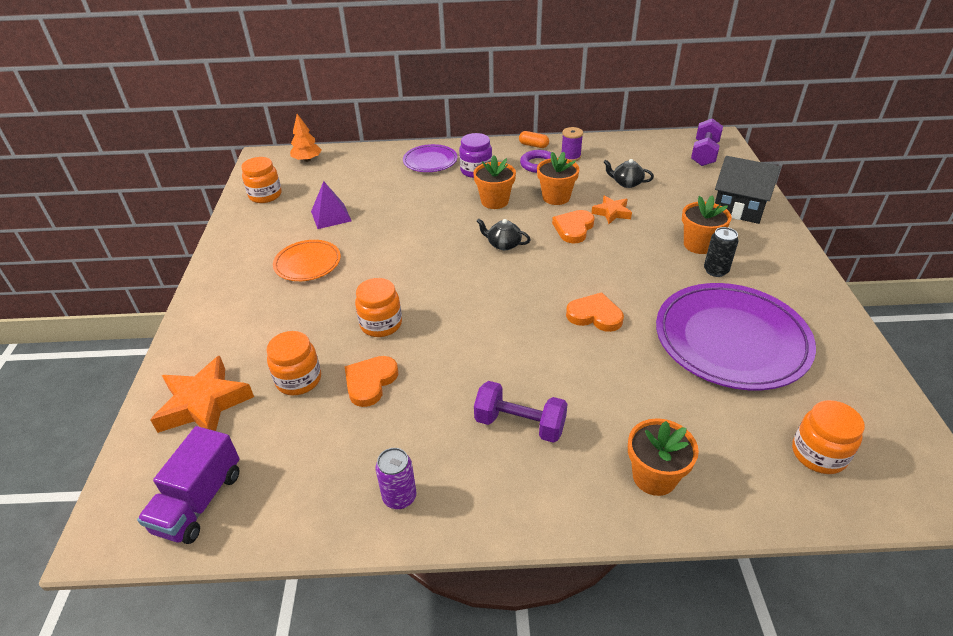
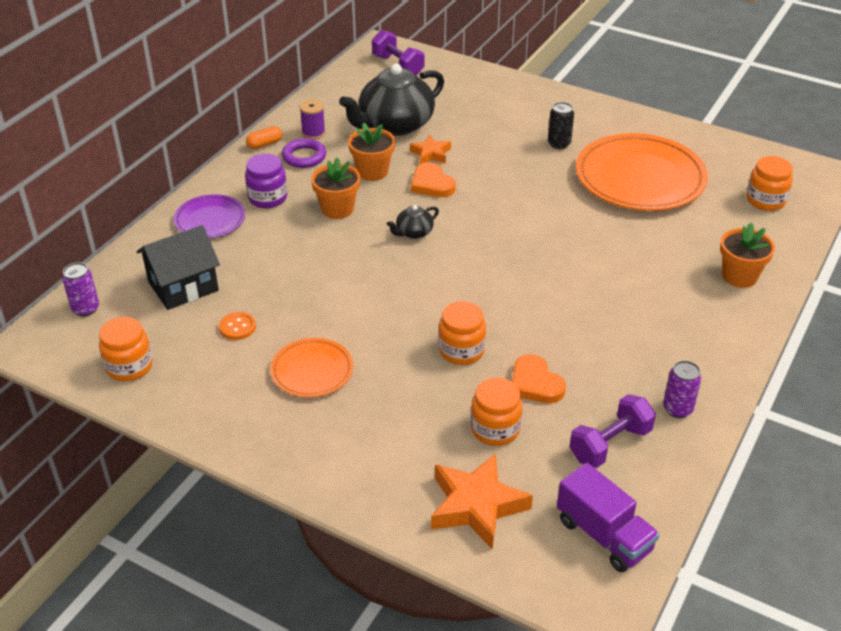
camera: 60 degrees left, 0 degrees up
(307, 160) = (85, 309): orange tree -> purple can
(331, 216) = (237, 327): purple pyramid -> orange button
(520, 424) = (647, 317): purple dumbbell -> purple dumbbell (610, 444)
(595, 315) = (558, 226): orange heart -> none
(626, 183) = (395, 125): black teapot -> black teapot, size x2.28
(699, 245) = (520, 134): orange flower pot -> none
(731, 340) = (640, 178): purple plate -> orange plate
(739, 208) = (493, 92): black house -> black house (183, 286)

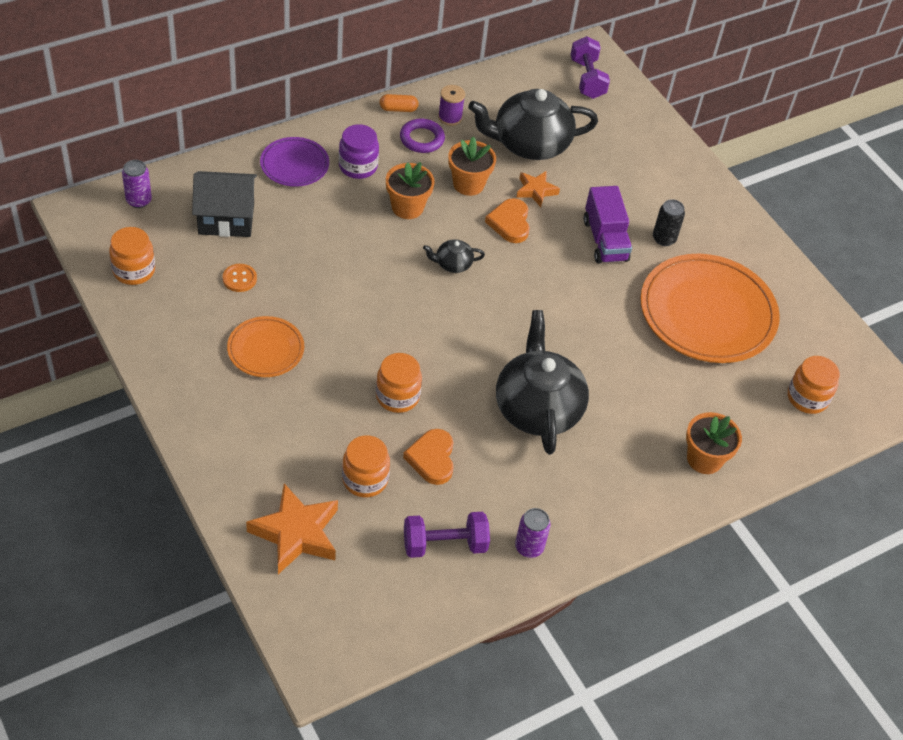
camera: 25 degrees right, 10 degrees up
(581, 303) = (537, 407): none -> black teapot
(603, 535) = (371, 613): purple truck -> purple truck (605, 240)

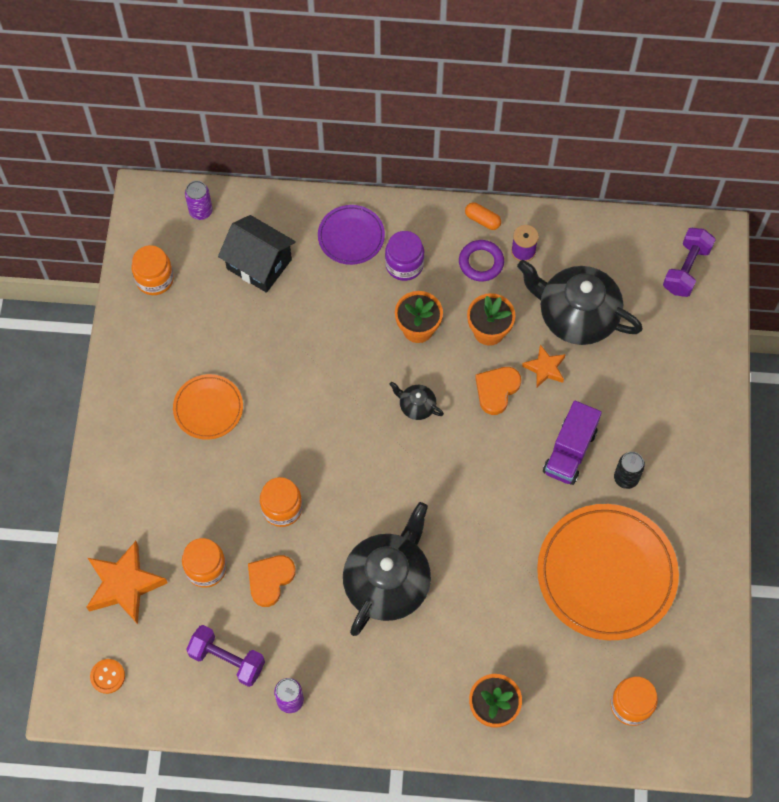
camera: 40 degrees right, 15 degrees up
(239, 279) = (231, 330): orange button -> orange button (107, 676)

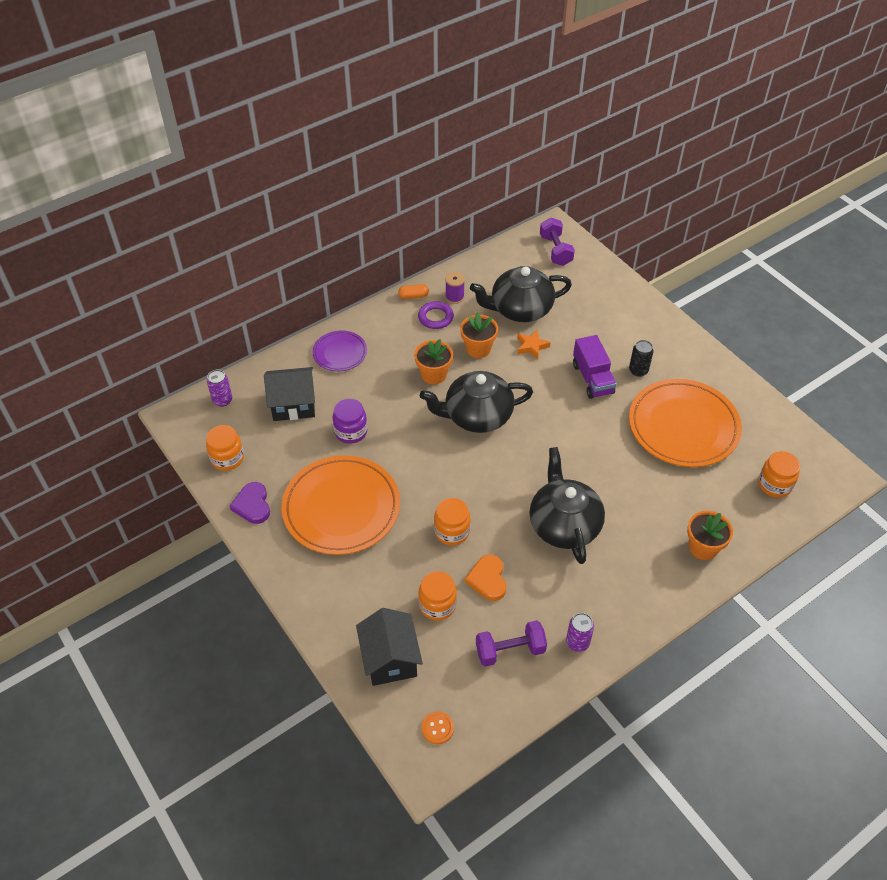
camera: 40 degrees left, 15 degrees down
(124, 585) = (390, 659): orange star -> black house
(137, 345) = (252, 505): none -> purple heart
(208, 408) = (341, 508): orange plate -> orange plate, size x1.92
(404, 265) = (389, 347): purple jar -> purple jar (351, 432)
(416, 406) = (477, 415): black teapot -> black teapot, size x2.28
(496, 390) = (516, 375): orange heart -> none

